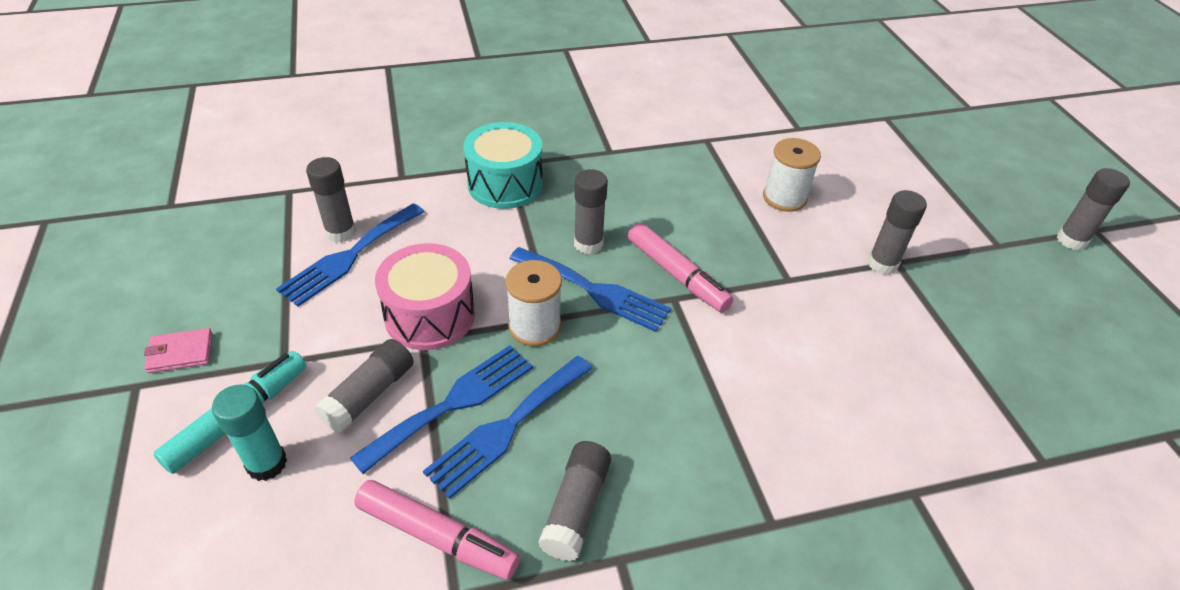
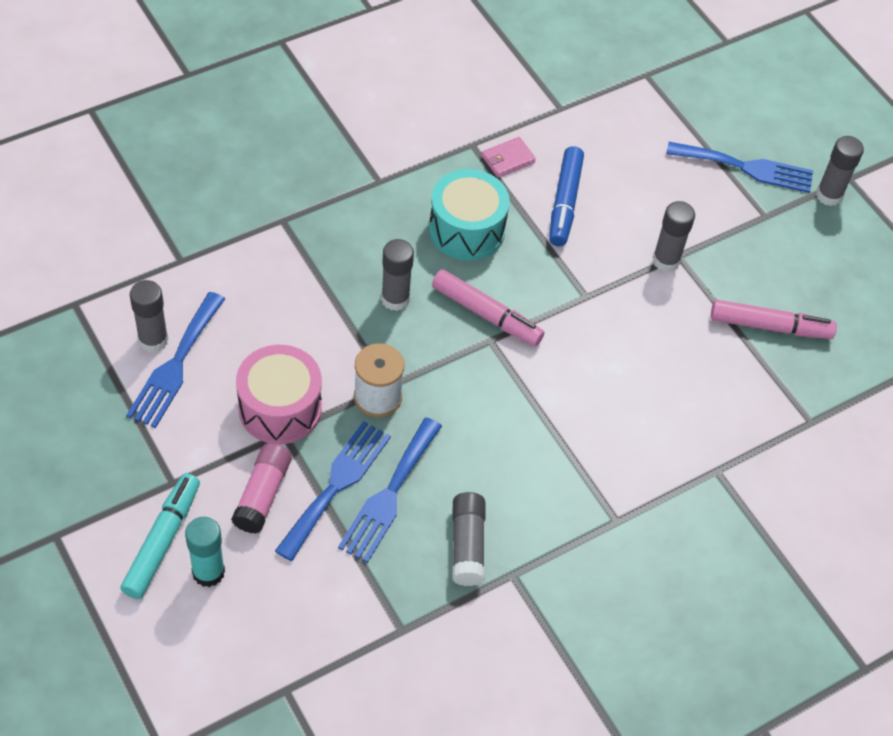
camera: 20 degrees left, 10 degrees up
(180, 353) = (75, 497): pink wallet -> pink wallet (508, 159)
(369, 394) = (263, 494): grey glue stick -> pink glue stick
(437, 537) = (370, 593): pink marker -> pink marker (770, 326)
(505, 184) = (289, 246): turquoise drum -> turquoise drum (466, 230)
(594, 290) = (417, 348): blue fork -> blue fork (746, 168)
(784, 198) = (564, 203): white spool -> blue marker

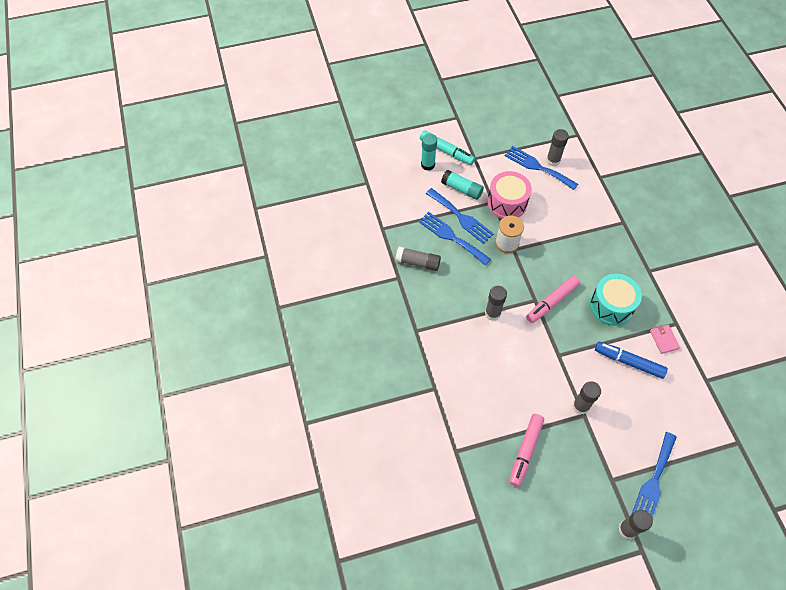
camera: 110 degrees right, 5 degrees up
(263, 494) = (462, 189): pink glue stick -> turquoise glue stick
(395, 299) = (566, 262): grey glue stick -> grey glue stick (492, 313)

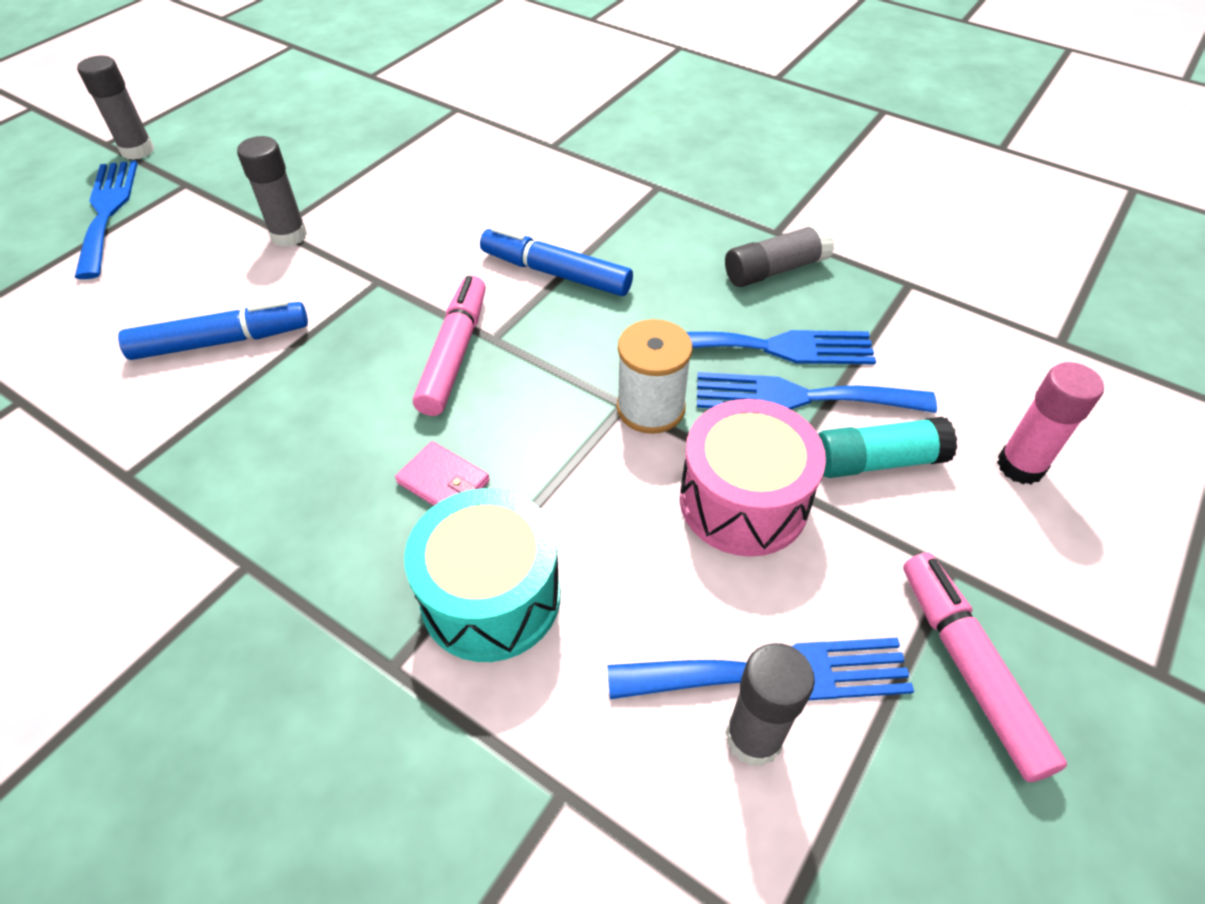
camera: 140 degrees right, 10 degrees down
(427, 165) = (1020, 466): turquoise glue stick -> pink glue stick
(446, 151) = (1034, 535): turquoise marker -> none
(492, 313) = (556, 273): grey glue stick -> blue marker
(525, 451) = (351, 150): pink marker -> pink marker (969, 668)
(611, 306) = (312, 421): turquoise drum -> turquoise drum (491, 596)
(664, 339) = (149, 423): pink wallet -> pink wallet (443, 482)

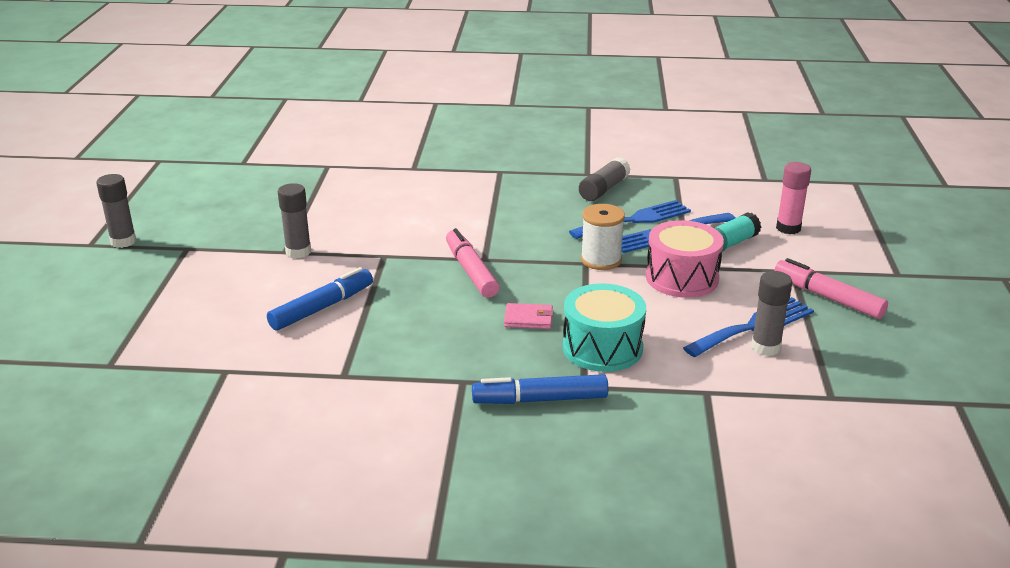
camera: 30 degrees left, 20 degrees down
(107, 212) = (149, 276): blue fork -> none
(556, 273) = (486, 223): blue marker -> blue marker (540, 399)

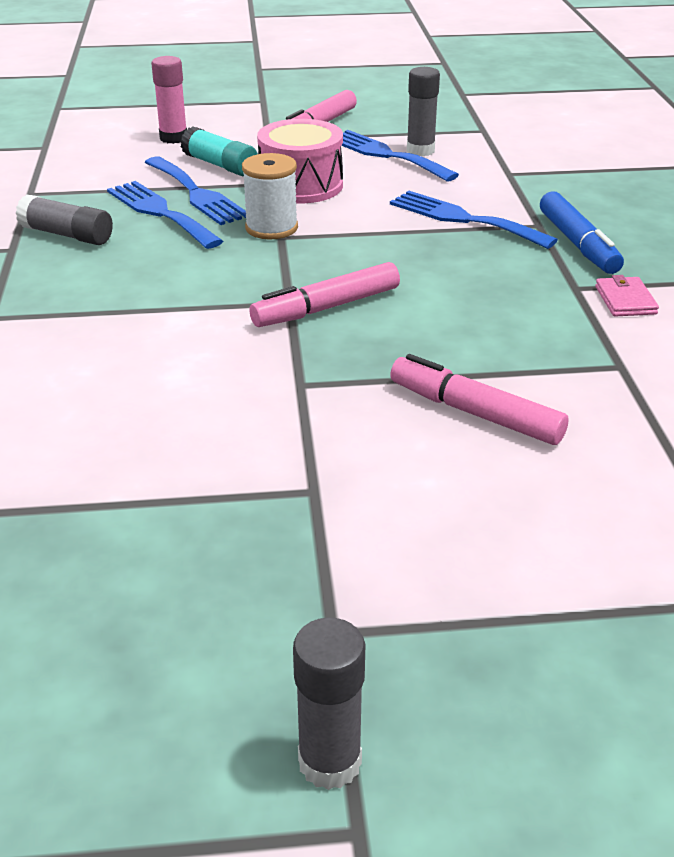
camera: 100 degrees left, 5 degrees up
(298, 252) = (312, 473): grey glue stick -> none
(322, 308) = (475, 413): blue marker -> pink marker
(528, 319) = (427, 261): pink wallet -> pink wallet (625, 300)
(602, 348) = (464, 219): turquoise drum -> blue fork

